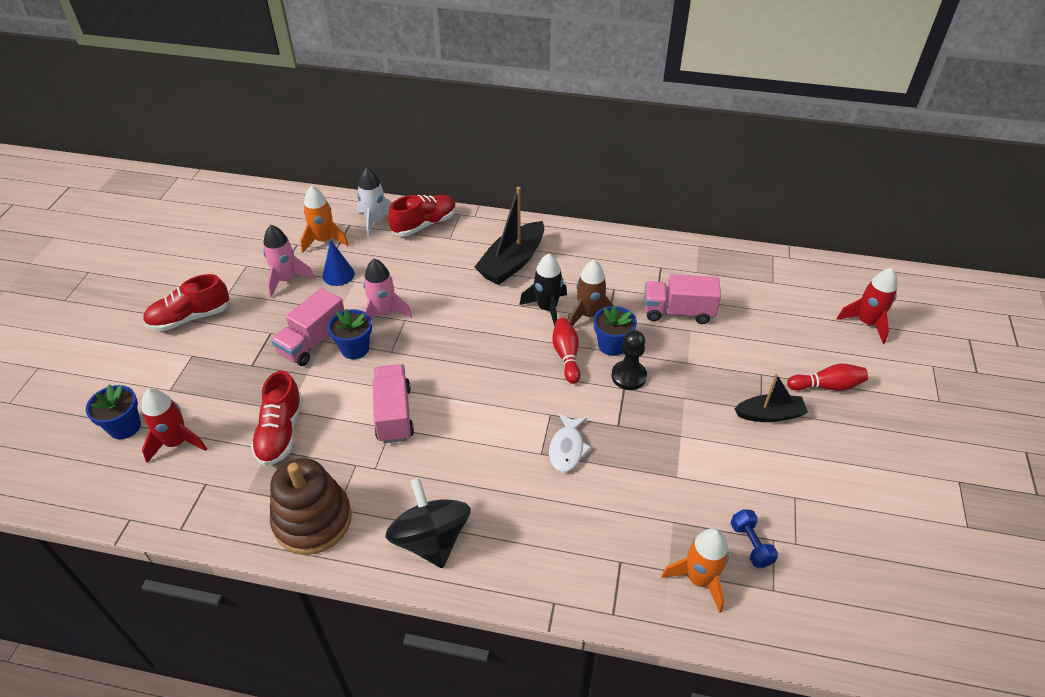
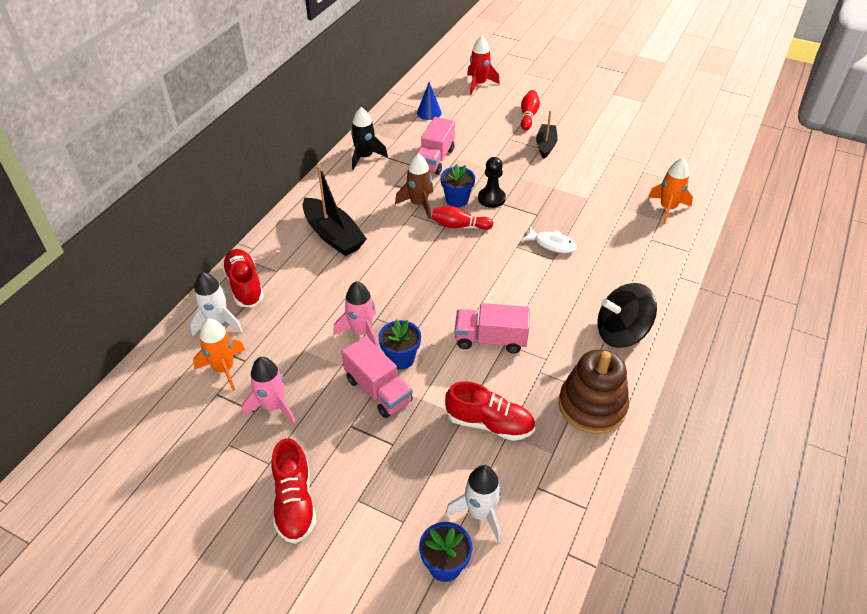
camera: 75 degrees left, 0 degrees up
(177, 442) = (480, 513): red rocket -> white rocket
(338, 275) = (287, 361): blue cone -> blue cone (429, 113)
(547, 308) = (401, 226): black rocket -> black rocket (365, 157)
(751, 544) = (645, 181): blue dumbbell -> none

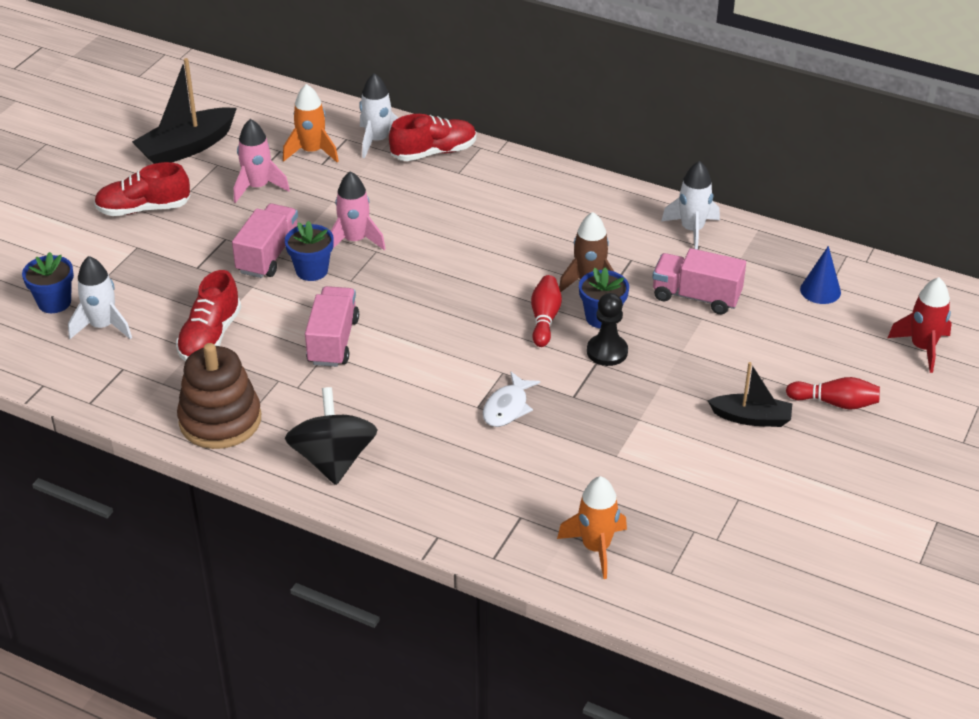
camera: 90 degrees right, 5 degrees down
(333, 235) = (522, 211): black boat -> black boat (187, 148)
(365, 157) = (692, 230): black rocket -> white rocket
(378, 390) = (268, 255): pink truck -> pink truck turned 150 degrees clockwise

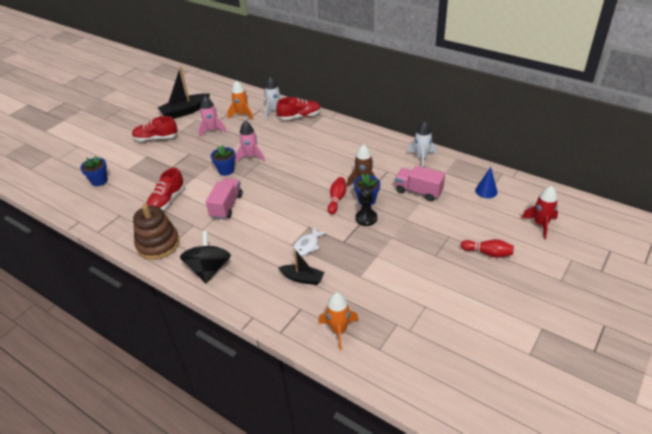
camera: 10 degrees right, 0 degrees up
(103, 326) = (117, 193): white rocket -> none
(268, 255) = (207, 162): pink truck -> none
(751, 418) = (439, 259): black boat -> black boat (302, 278)

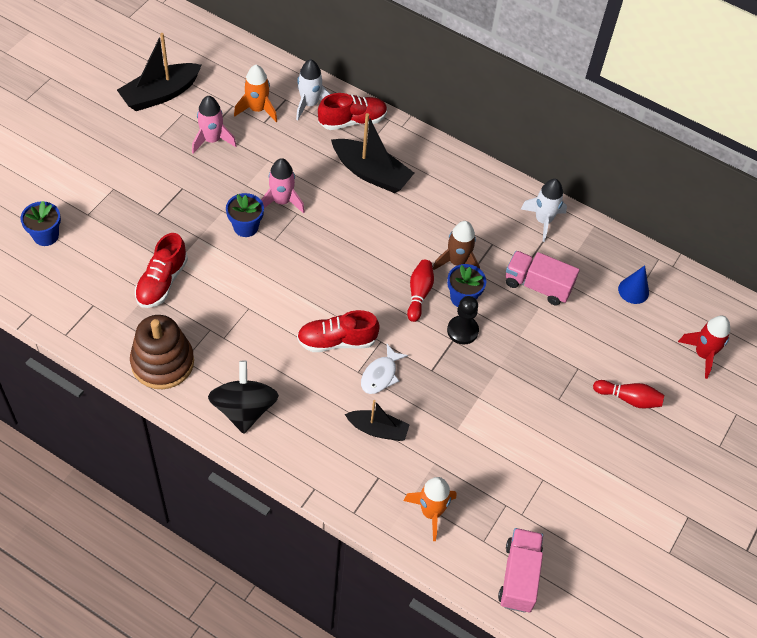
camera: 10 degrees left, 15 degrees up
(156, 138) = (121, 151): red shoe -> red shoe (337, 341)
(226, 206) = (255, 297): pink truck -> pink truck (519, 576)
(309, 140) = (371, 173): none -> black boat

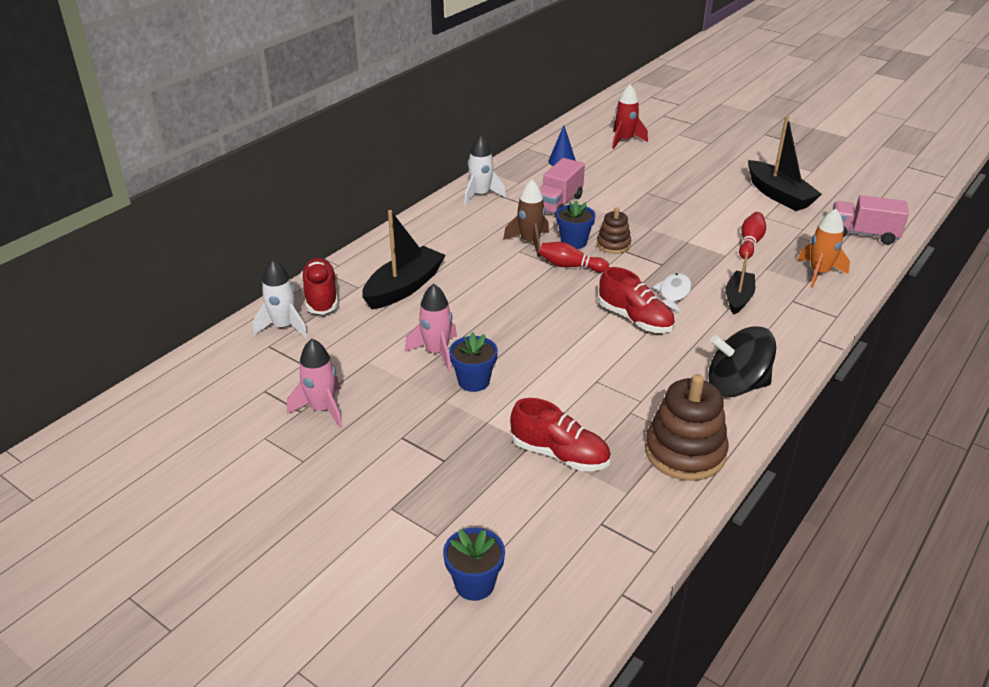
camera: 80 degrees left, 20 degrees down
(160, 94) = (218, 460): black boat -> black boat (778, 195)
(257, 109) = (279, 369): orange rocket -> none
(337, 341) = (635, 319): red shoe -> red shoe turned 45 degrees counterclockwise
(380, 375) = (673, 293): white fish -> white fish turned 105 degrees counterclockwise
(462, 331) = (613, 245): black pawn -> brown stacking toy
(629, 399) = (674, 173): red bowling pin -> red bowling pin (750, 243)

